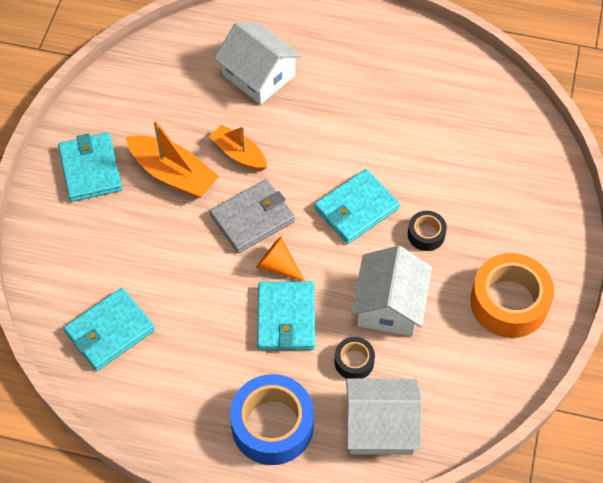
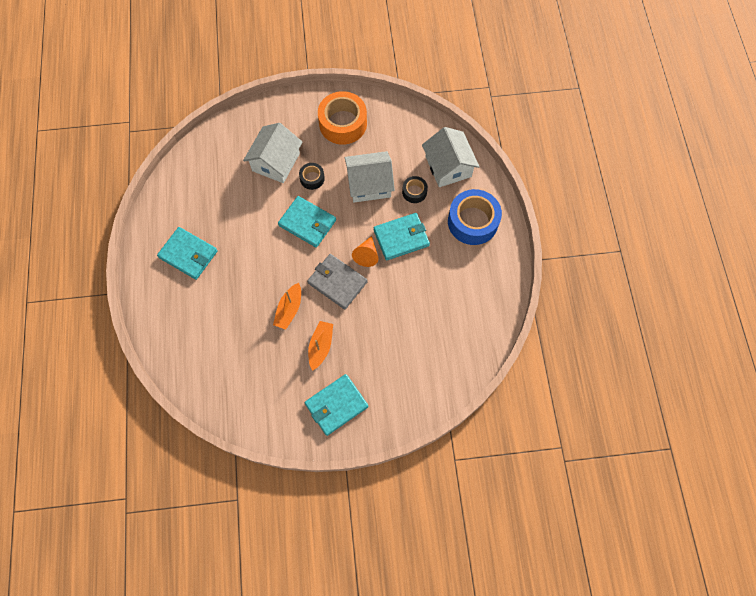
camera: 110 degrees left, 10 degrees up
(109, 331) = (453, 338): turquoise wallet -> turquoise wallet (188, 254)
(173, 174) = (321, 346): orange boat -> orange boat, size x0.66
(259, 75) = (216, 321): white house -> white house (276, 162)

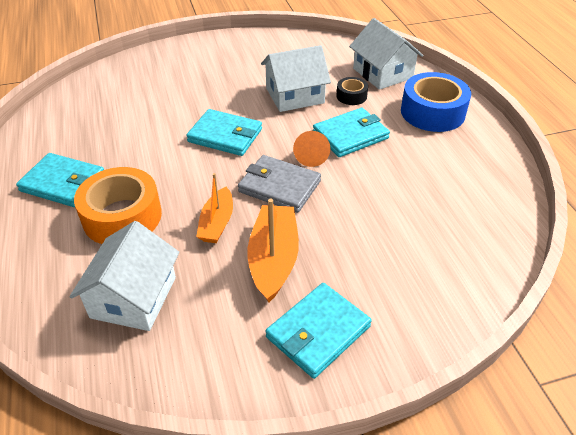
camera: 10 degrees left, 25 degrees down
(276, 162) = (175, 90): white house -> white house (133, 297)
(312, 178) = (223, 98): black tape -> none
(321, 346) = (273, 259): orange boat -> orange boat, size x1.52
(343, 123) = (249, 54): orange tape -> orange tape (122, 216)

